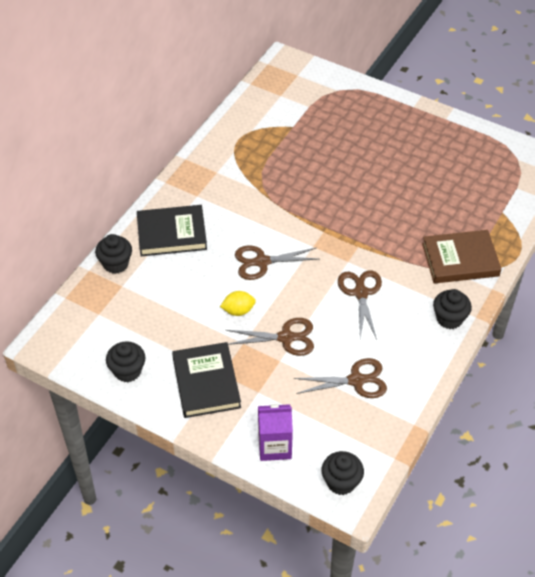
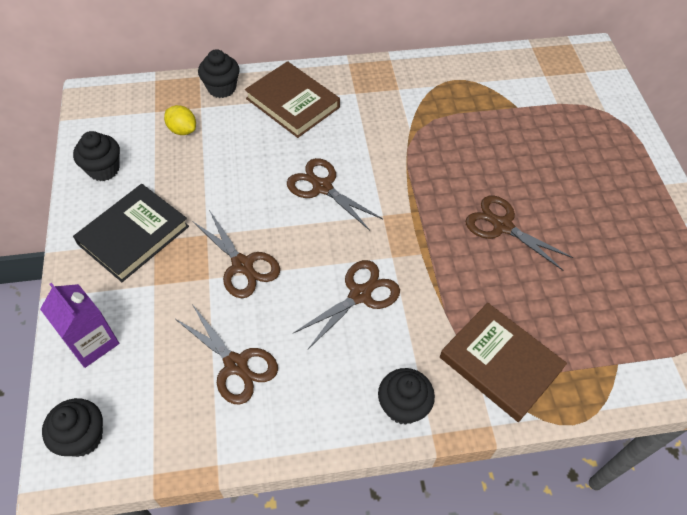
camera: 50 degrees right, 5 degrees up
(172, 233) = (292, 103): black book -> brown book
(238, 310) = (244, 206): yellow lemon -> yellow lemon (182, 130)
(374, 197) = (502, 226): none -> brown scissors

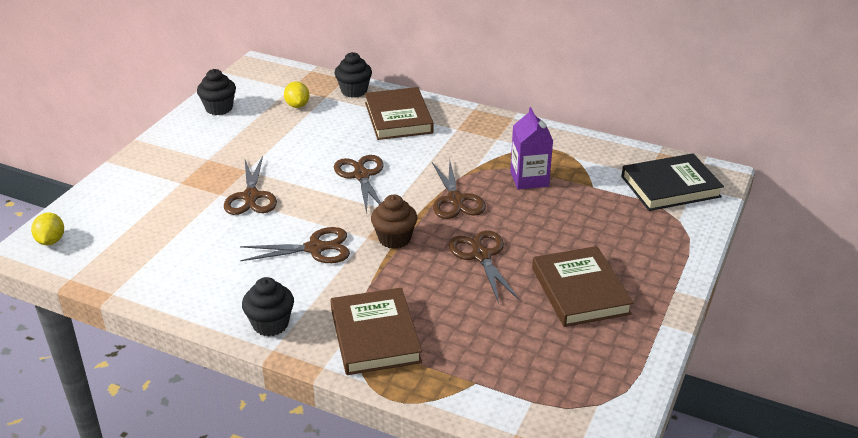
camera: 35 degrees right, 20 degrees down
(83, 437) = (51, 241): black cupcake -> yellow lemon
(92, 342) = (109, 196): purple carton -> purple carton (529, 179)
(133, 235) = (198, 151): black book -> black book (670, 186)
(236, 364) = (184, 248): brown scissors -> brown scissors (455, 200)
(417, 246) = (394, 239): none -> brown cupcake
(604, 222) = (580, 291): none -> brown book

